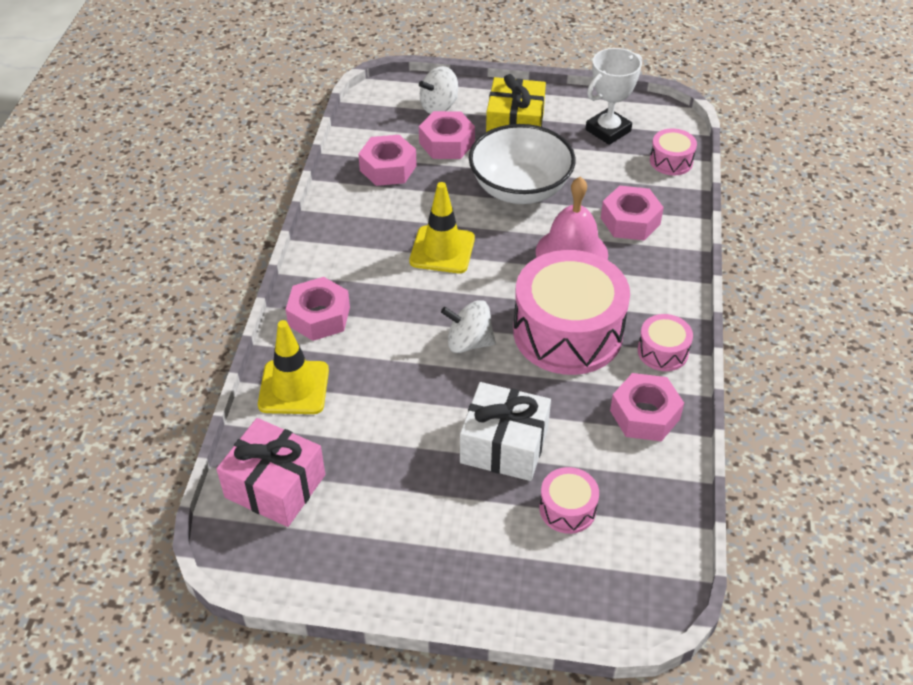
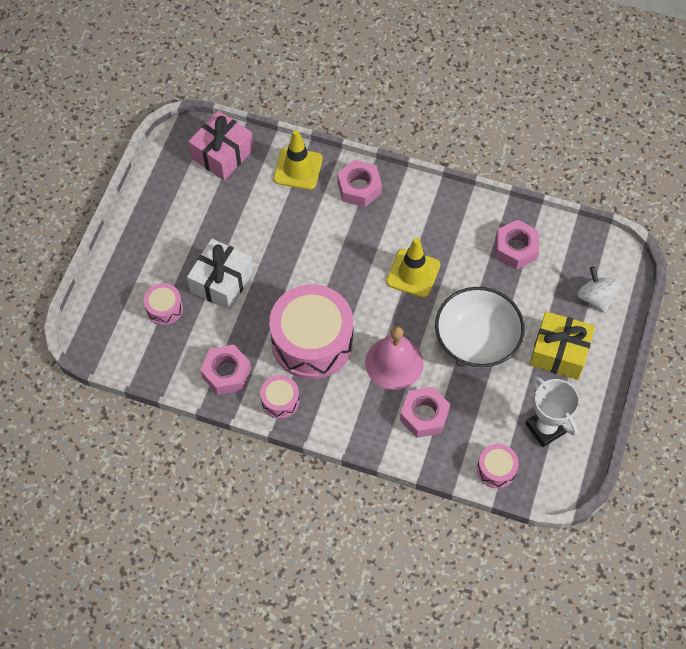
camera: 100 degrees right, 15 degrees up
(447, 143) = (543, 296): pink nut -> none
(468, 342) = (316, 276): white spinning top -> none

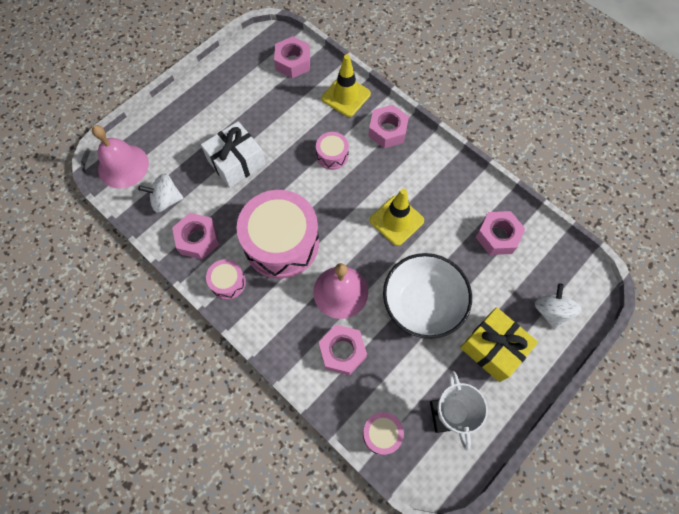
camera: 25 degrees right, 5 degrees up
(104, 334) = (123, 166): none -> pink bell
(164, 308) = (180, 165): pink drum -> pink drum (332, 155)
(171, 349) = (166, 200): none -> white spinning top
(222, 154) = (293, 62): pink gift -> pink nut

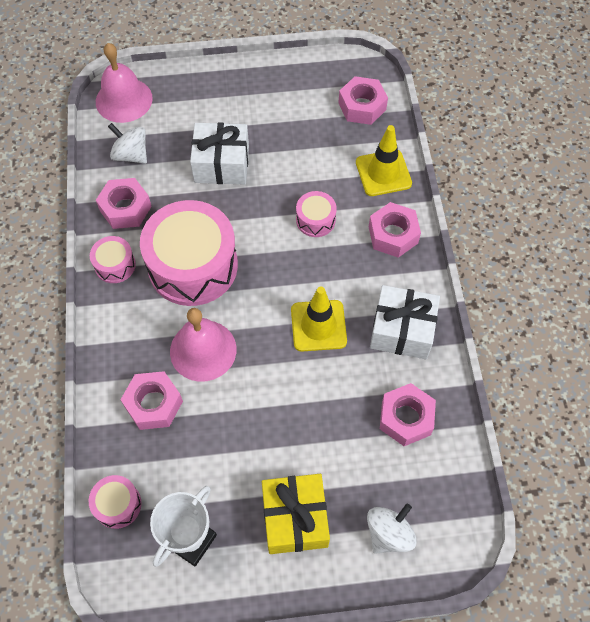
camera: 40 degrees right, 5 degrees down
(422, 304) = (267, 422): white bowl -> none
(447, 185) = (402, 330): none -> white gift

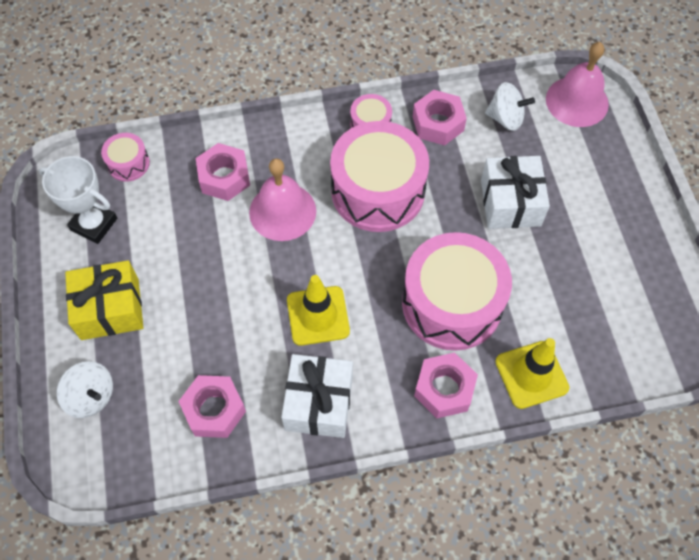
camera: 85 degrees right, 0 degrees up
(131, 155) = (505, 118): white spinning top -> white spinning top turned 75 degrees clockwise
(315, 220) = (452, 303): pink drum -> pink drum, size x2.20
(362, 106) = (629, 345): pink nut -> none

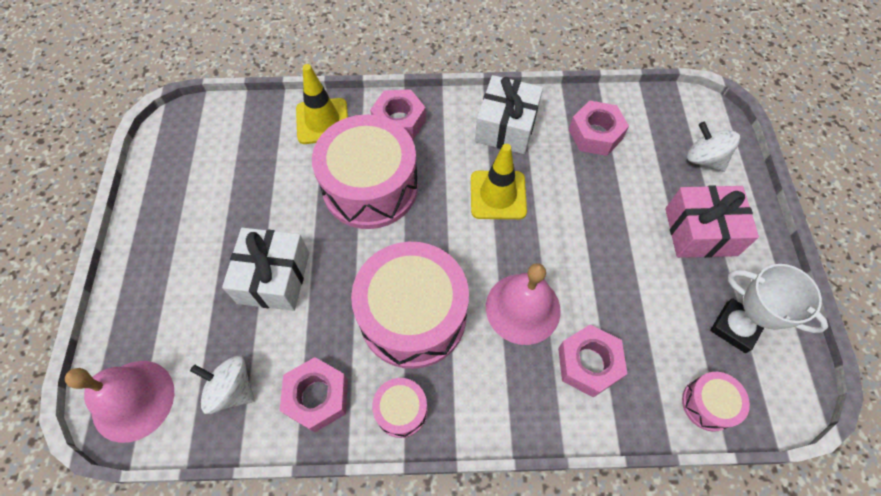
camera: 170 degrees left, 0 degrees up
(110, 309) = (700, 232): yellow gift -> pink gift

